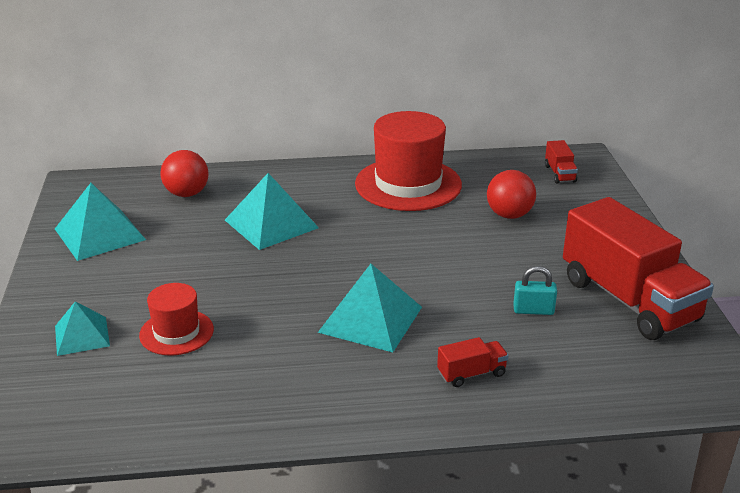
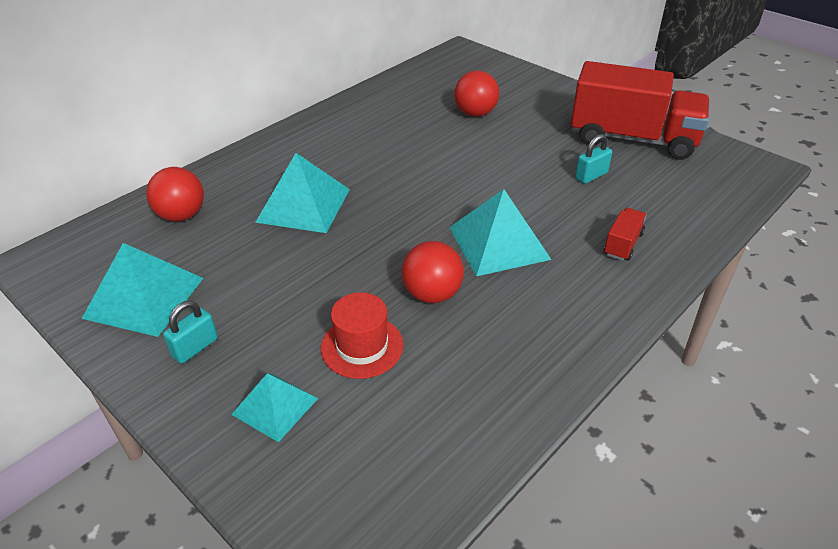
camera: 40 degrees left, 10 degrees up
(87, 278) = (195, 347): none -> turquoise padlock
(268, 327) = (432, 294): none -> red ball
(408, 184) = (369, 121): red hat -> none
(559, 174) = (464, 68): red truck -> none

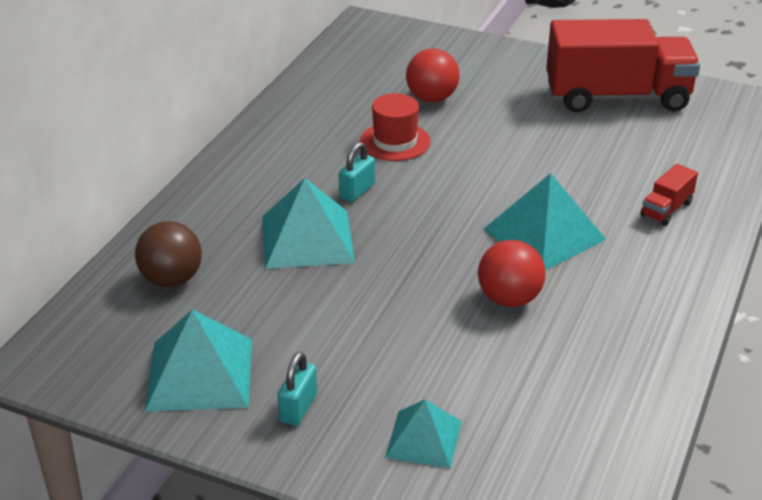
camera: 20 degrees left, 5 degrees down
(181, 215) = (171, 279): red ball -> brown ball
(362, 346) = (472, 364): red hat -> red hat (395, 142)
(591, 176) = (597, 145): turquoise padlock -> turquoise padlock (357, 191)
(623, 244) = (666, 209): red truck -> red truck turned 150 degrees counterclockwise

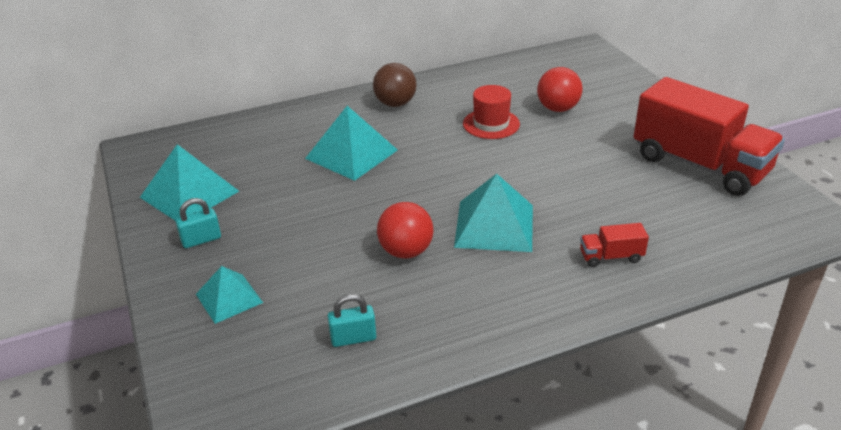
camera: 45 degrees right, 0 degrees up
(171, 279) = (254, 140): brown ball -> brown ball (395, 104)
(357, 191) = (421, 141): turquoise padlock -> turquoise padlock (353, 338)

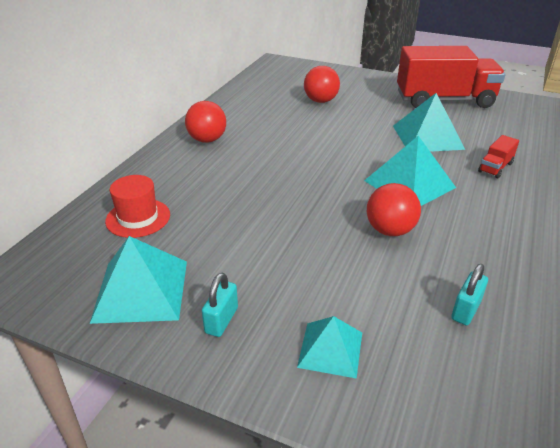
camera: 45 degrees left, 0 degrees up
(351, 154) = (234, 187): turquoise pyramid -> turquoise pyramid (427, 137)
(395, 104) = (207, 140): brown ball -> red ball
(491, 124) = (297, 125): red hat -> red hat (138, 218)

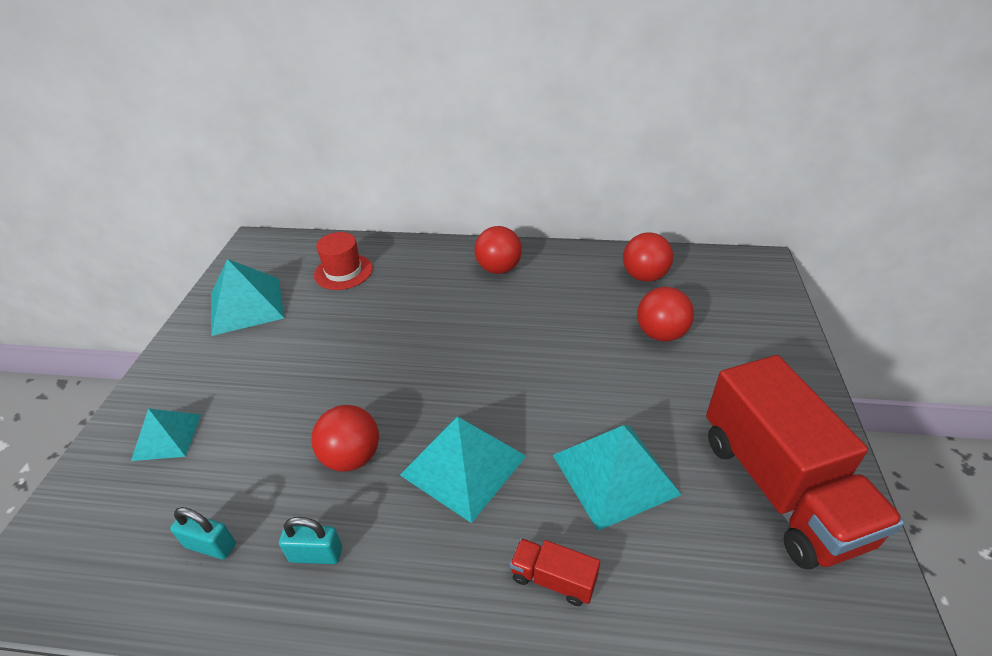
camera: 75 degrees right, 5 degrees up
(221, 320) = (209, 359): turquoise padlock -> turquoise padlock (316, 554)
(261, 93) = (644, 276): none -> red ball

